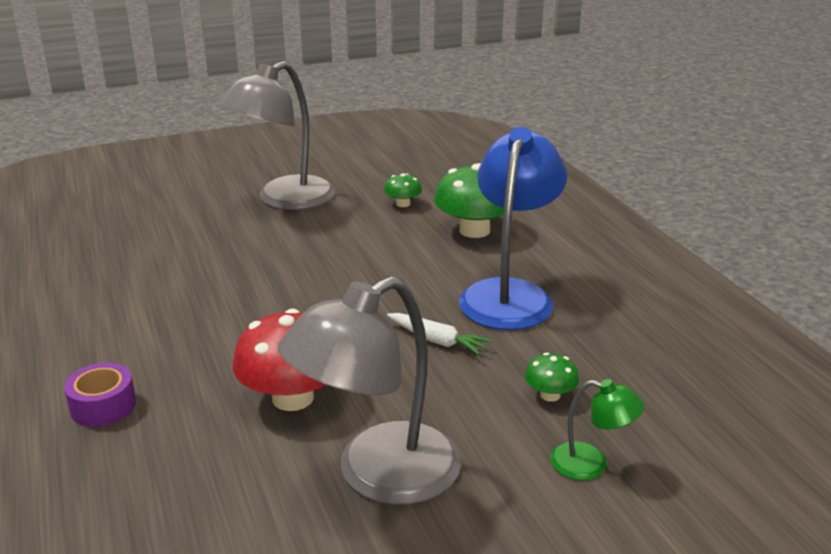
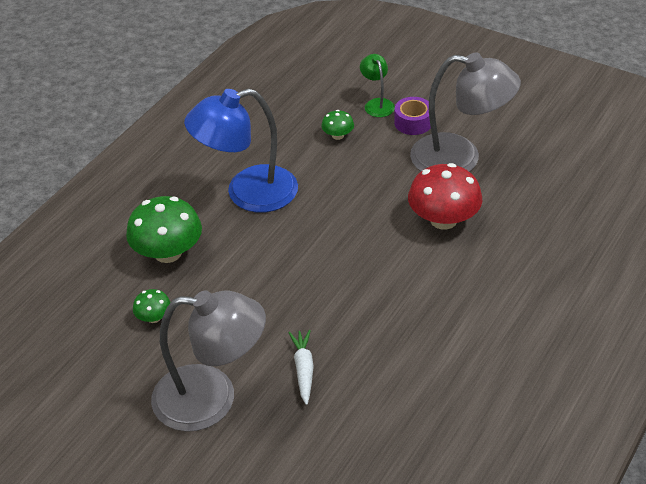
camera: 125 degrees left, 15 degrees up
(103, 406) = (537, 286): purple tape -> purple tape (413, 122)
(437, 340) = (331, 197): white carrot -> white carrot (303, 370)

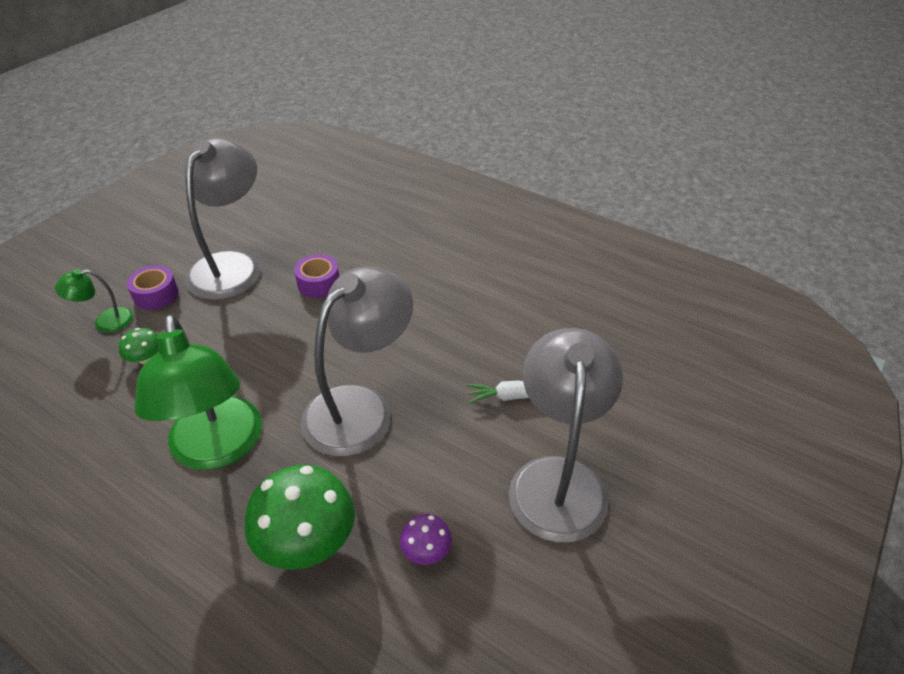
camera: 90 degrees left, 0 degrees up
(154, 317) = (426, 550): green mushroom -> purple mushroom
(247, 193) = (218, 449): blue lamp -> green lamp
(289, 266) = (360, 407): none -> grey lamp
(443, 219) = (318, 283): red mushroom -> purple tape

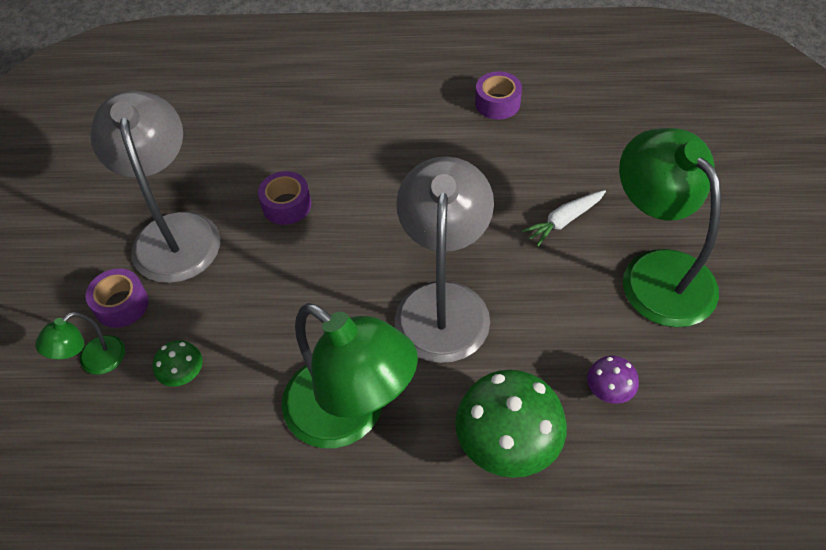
camera: 30 degrees left, 10 degrees up
(542, 284) = (497, 103): none -> purple tape
(558, 479) = (656, 272): grey lamp -> green lamp

